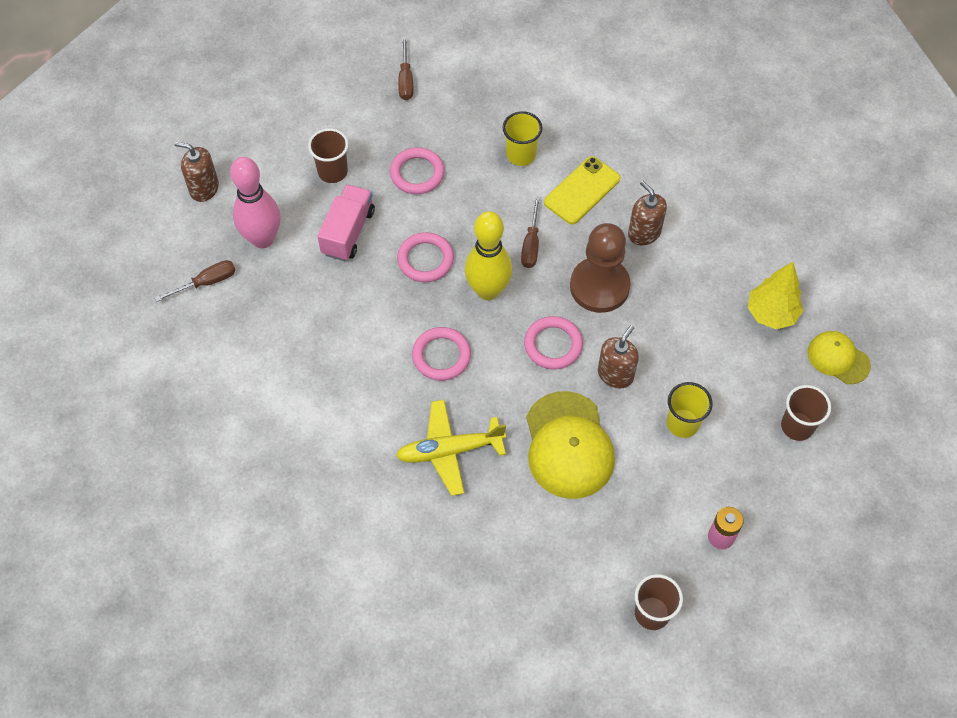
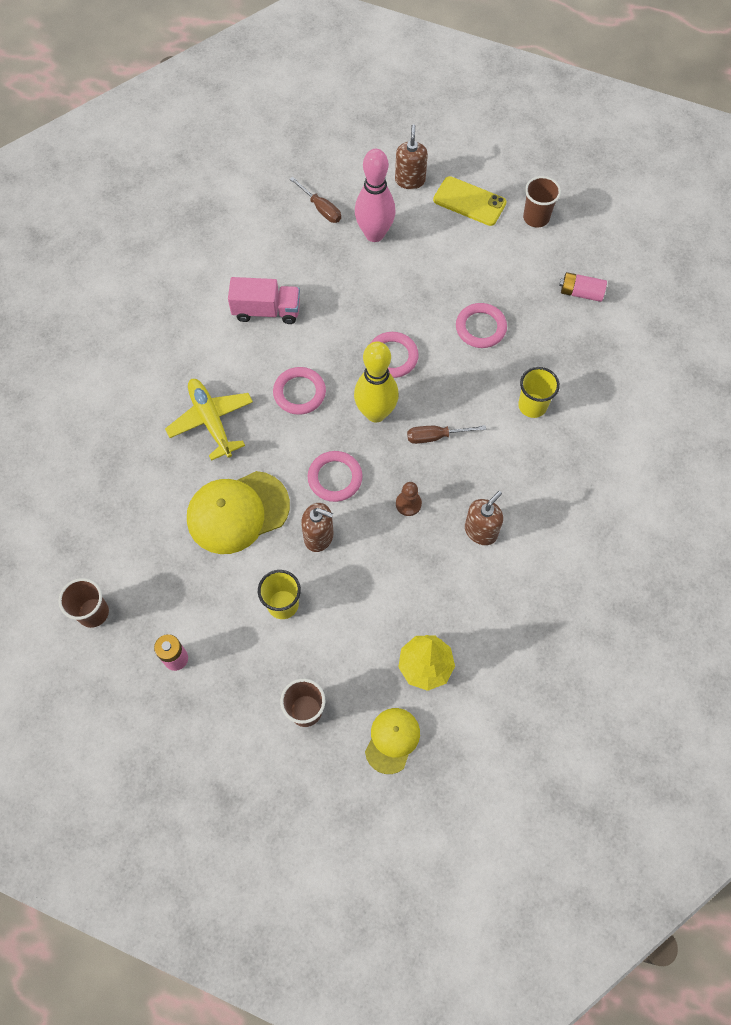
camera: 75 degrees right, 5 degrees up
(332, 172) = (459, 264): brown cup -> brown cup (536, 218)
(348, 232) = (401, 292): pink truck -> pink truck (266, 311)
(406, 80) = (581, 293): brown screwdriver -> pink battery
(582, 191) = (510, 466): yellow phone -> yellow phone (469, 201)
(599, 286) = (408, 504): brown pawn -> brown pawn, size x0.45

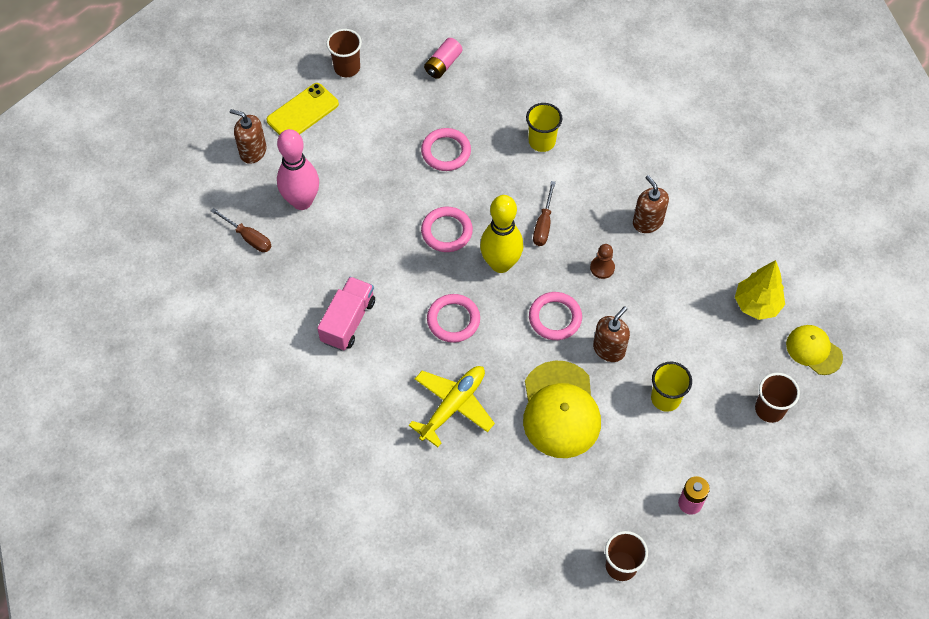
camera: 70 degrees left, 5 degrees down
(211, 421) = (453, 406): yellow plane -> yellow plane turned 135 degrees clockwise
(321, 208) = (248, 237): brown screwdriver -> brown screwdriver turned 60 degrees clockwise

